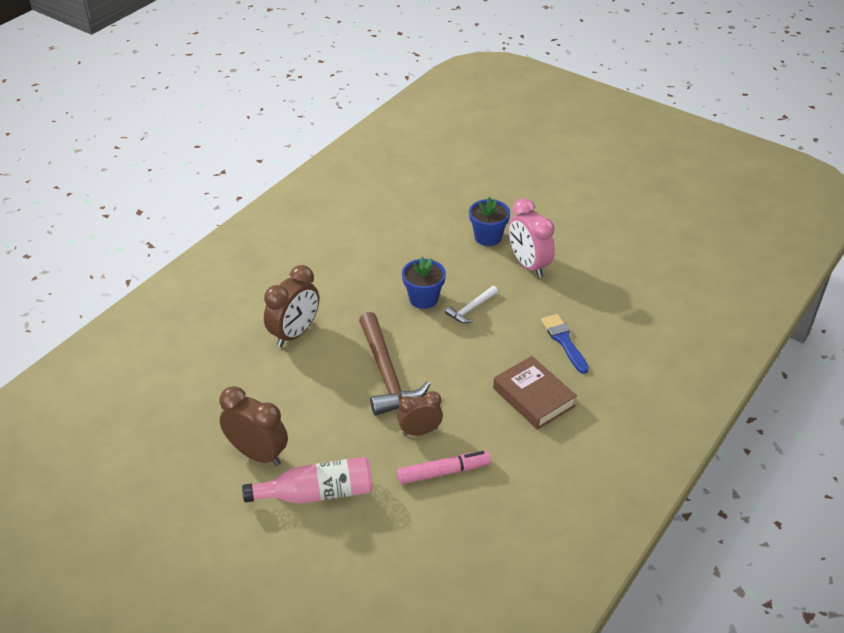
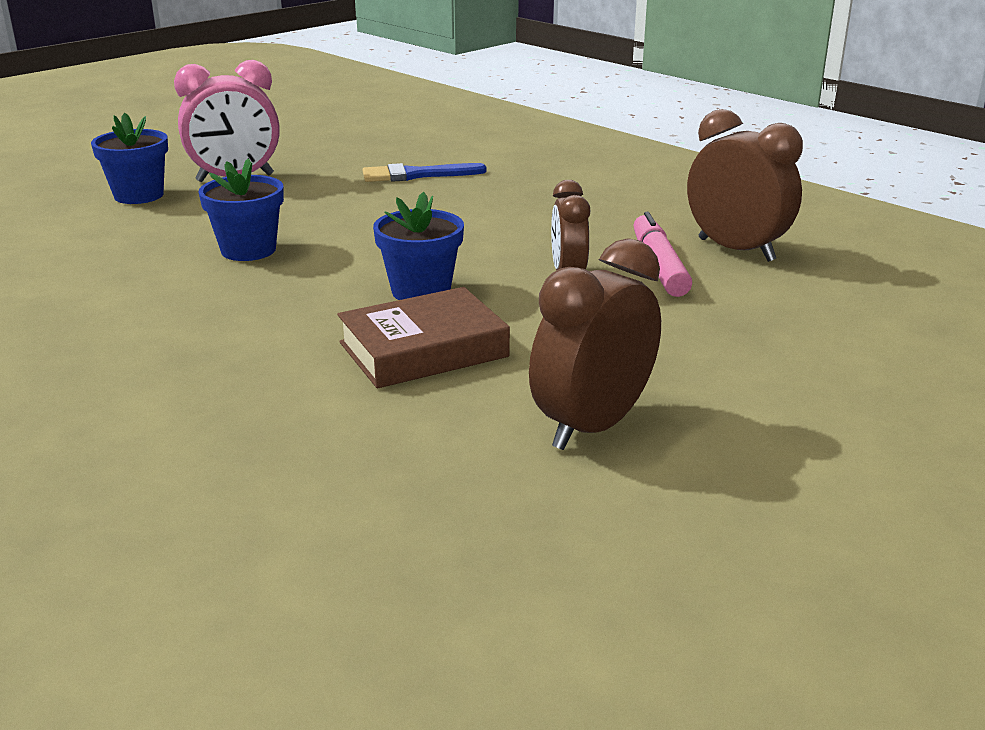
camera: 80 degrees left, 15 degrees down
(295, 333) = (250, 370): brown clock -> brown clock (736, 250)
(317, 493) = (701, 368): pink bottle -> none
(387, 374) = (421, 291): brown hammer -> blue flower pot
(471, 309) = (304, 220): white hammer -> none
(533, 397) = (520, 200): brown book -> brown book (423, 350)

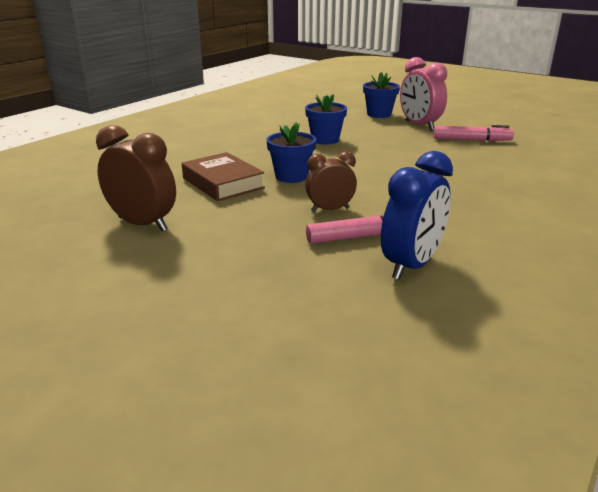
camera: 80 degrees right, 0 degrees up
(336, 160) = (471, 140): none -> pink marker
(417, 175) = (468, 160): blue brush -> none
(736, 250) = (411, 265): brown clock -> blue clock

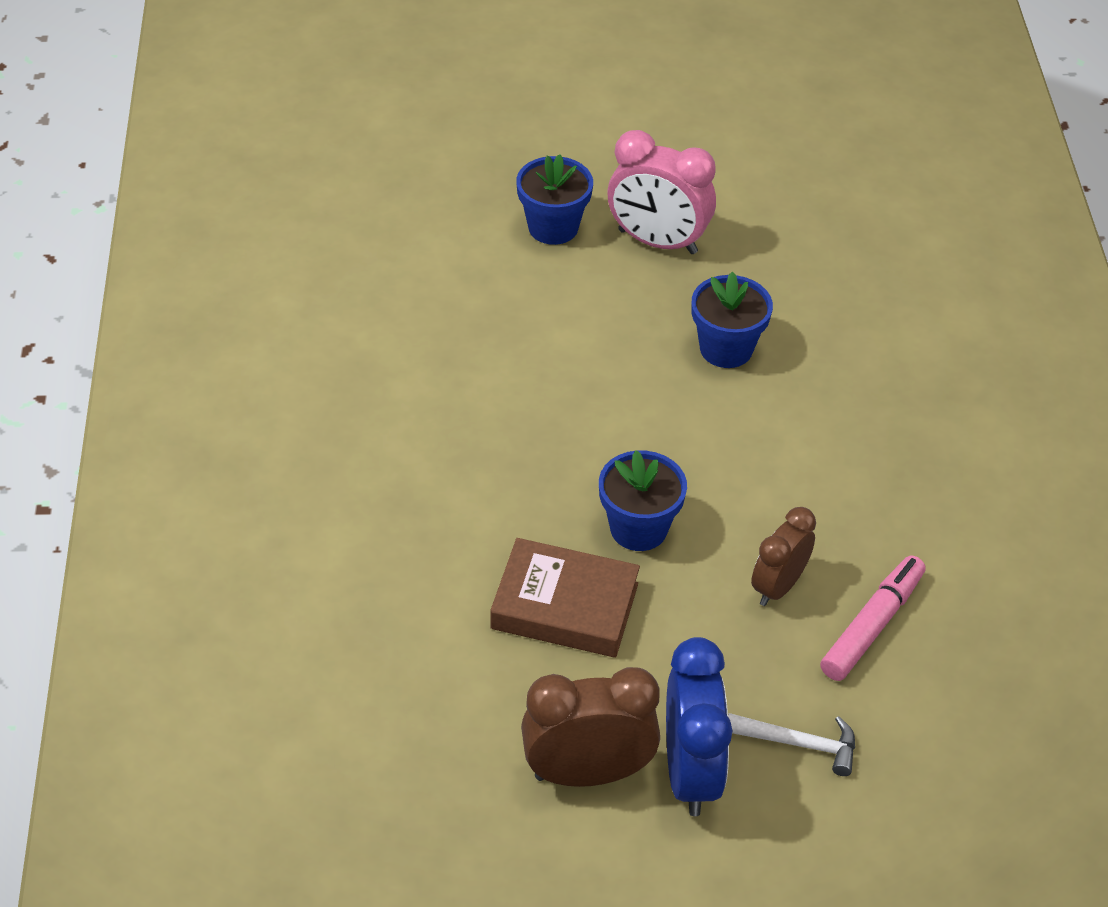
camera: 40 degrees left, 20 degrees up
(255, 256) = (799, 743): none -> white hammer
(325, 140) = (564, 378): blue flower pot -> blue flower pot (726, 349)
(411, 265) = (974, 649): blue clock -> blue clock (690, 772)
(471, 140) = (777, 260): pink marker -> none

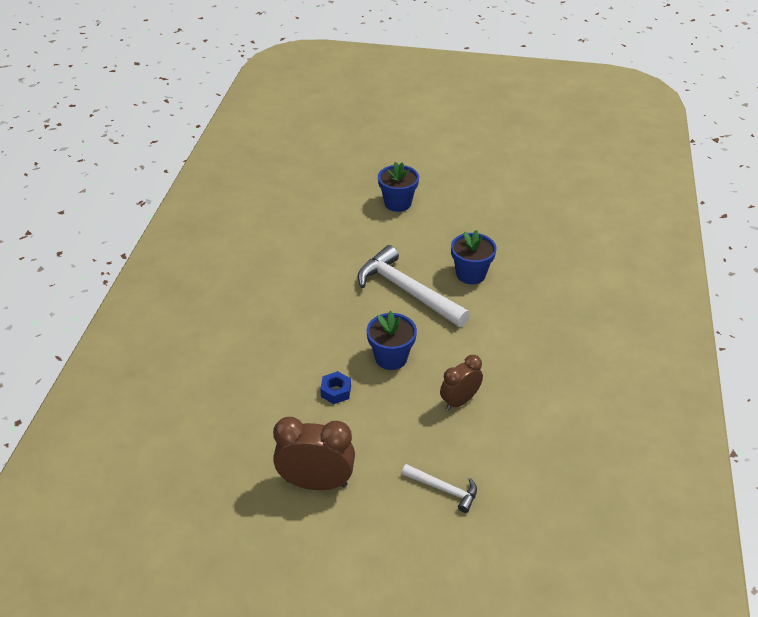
camera: 15 degrees right, 5 degrees down
(564, 606) = (336, 391): brown book -> blue nut
(625, 398) = (407, 291): none -> white hammer
(657, 242) = (451, 217): pink clock -> none
(690, 772) = (375, 493): blue clock -> none
(872, 625) = (507, 431): pink marker -> none

